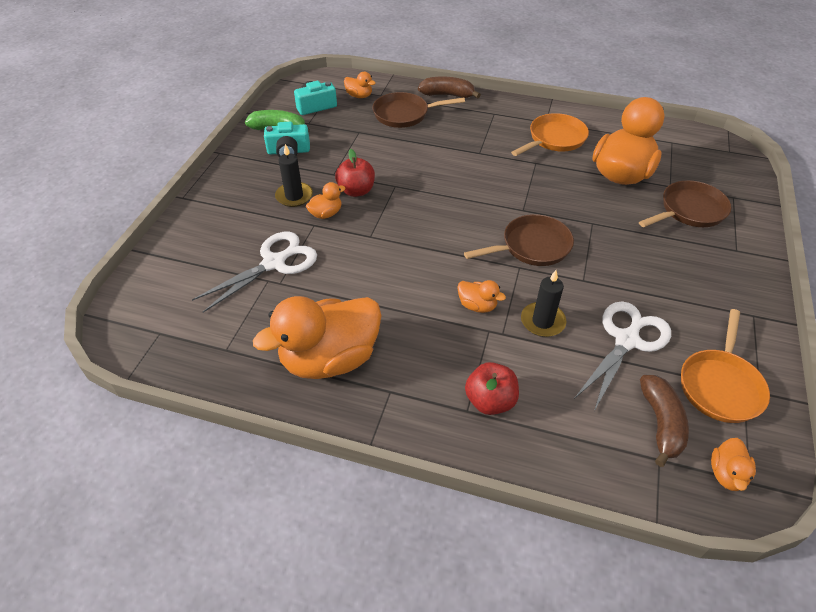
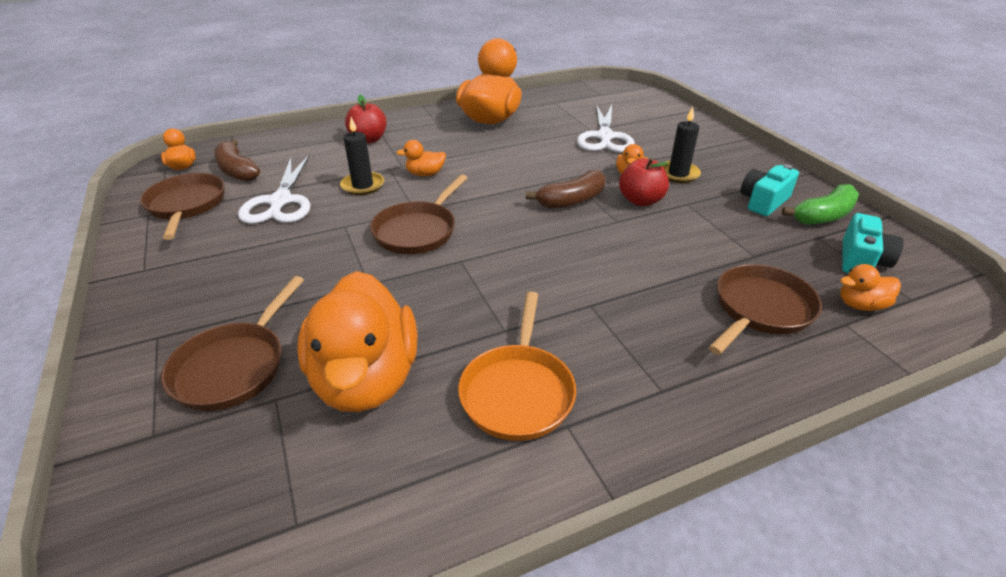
camera: 140 degrees right, 10 degrees down
(447, 95) = (778, 386): brown banana -> brown banana (571, 200)
(720, 385) = (186, 205): orange pan -> brown pan

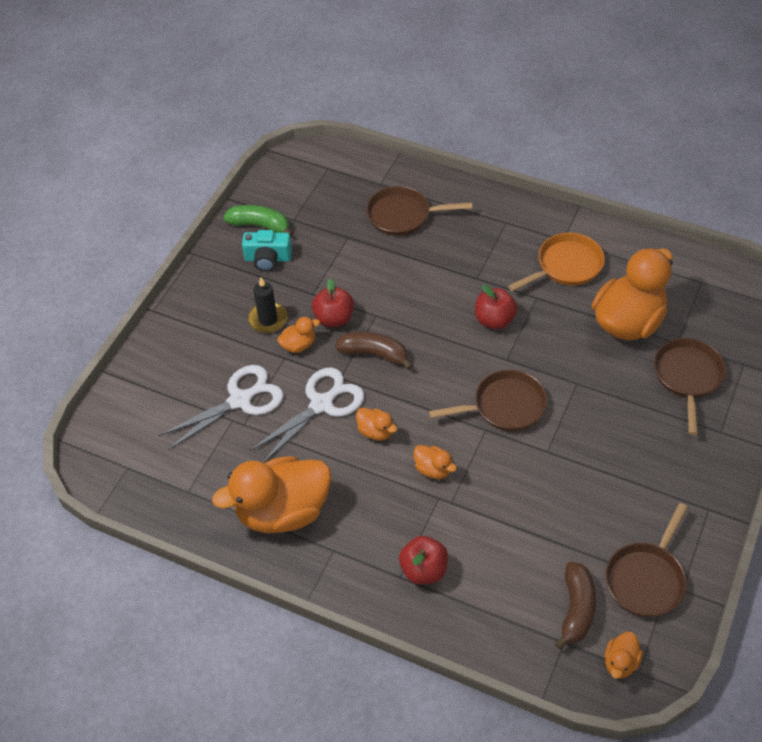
camera: 130 degrees left, 15 degrees up
(234, 366) = (687, 377): brown pan -> brown pan turned 60 degrees counterclockwise
(280, 202) = (571, 522): white scissors -> white scissors (322, 404)
(362, 185) = (493, 493): black candle -> none
(516, 282) = (494, 320): none -> red apple
(860, 305) = (355, 183): orange duck -> orange duck (375, 431)
(861, 260) = (304, 195): turquoise camera -> none

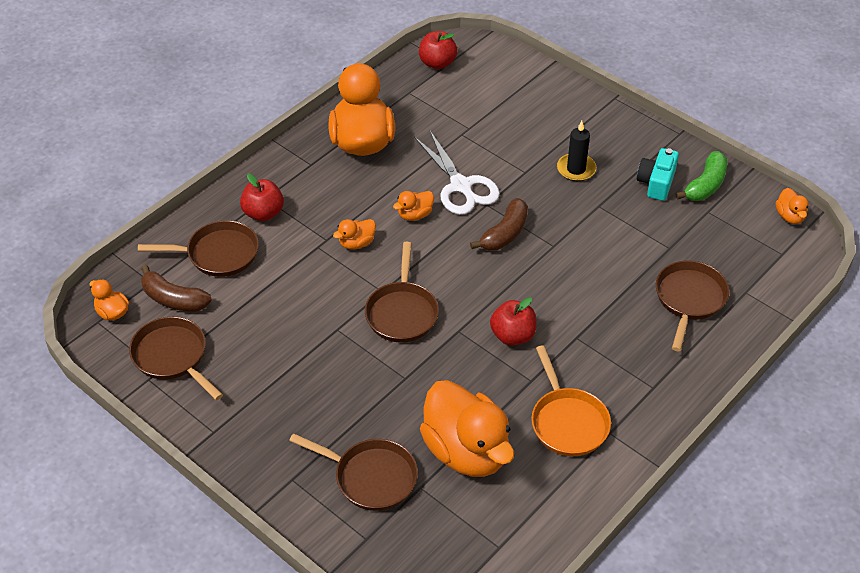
camera: 105 degrees right, 5 degrees down
(240, 400) = (488, 136): white scissors -> none
(298, 345) = (536, 184): orange duck -> orange duck (790, 216)
(334, 318) = (560, 214): red apple -> red apple (437, 63)
(498, 591) = (218, 254): none -> brown pan

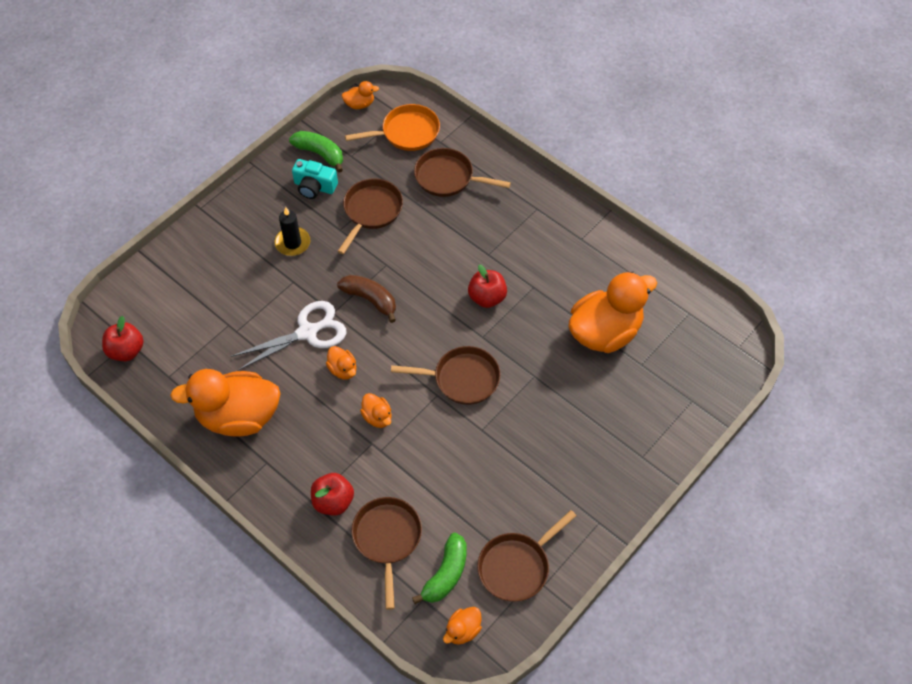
camera: 90 degrees left, 10 degrees up
(174, 299) = (446, 574): brown banana -> green banana
(371, 477) = (635, 399): brown pan -> brown pan (371, 211)
(567, 422) = (572, 265): orange pan -> orange pan (407, 132)

